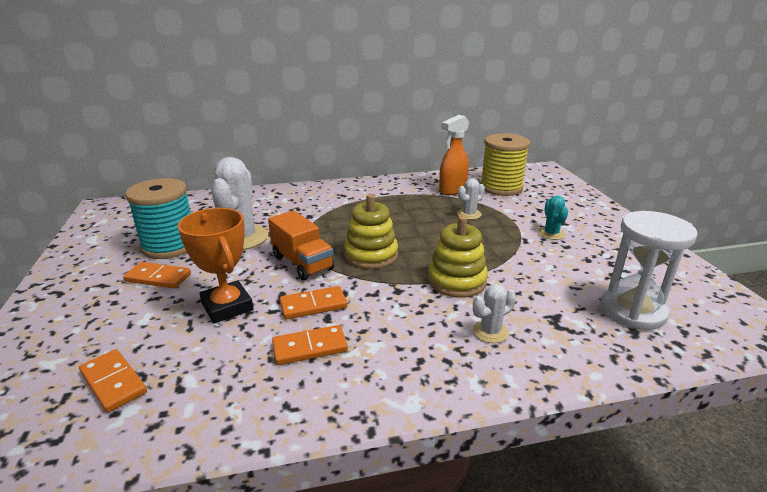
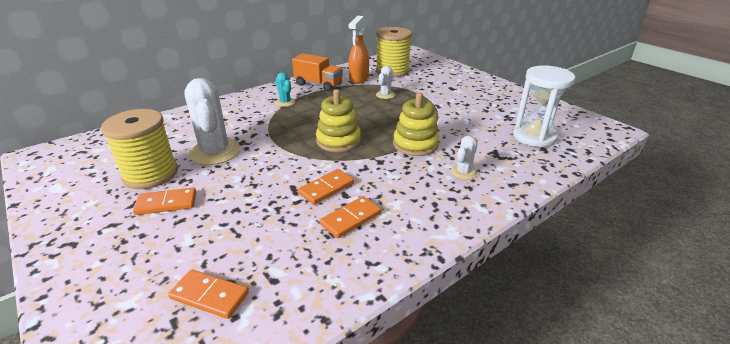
camera: 25 degrees left, 5 degrees up
(170, 246) = (150, 174): turquoise spool -> yellow spool
(227, 306) = (255, 209): orange trophy -> none
(302, 263) = (288, 159): orange truck -> orange truck (318, 84)
(551, 234) = (451, 97): turquoise cactus -> turquoise cactus (285, 102)

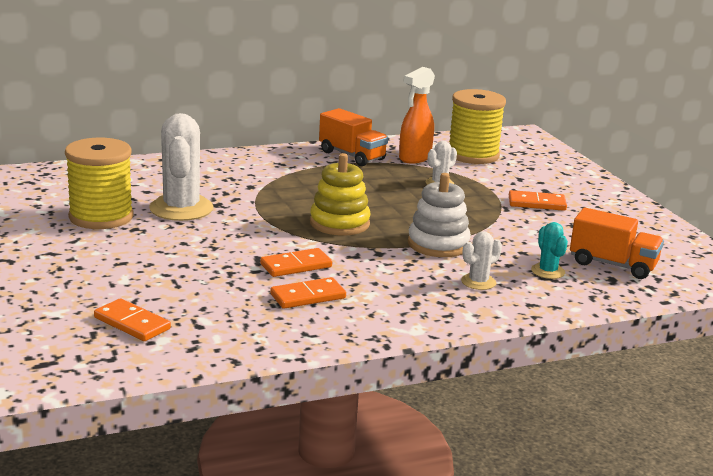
camera: 15 degrees right, 10 degrees down
(166, 203) = (111, 246): orange domino -> orange domino (537, 203)
(285, 102) = (294, 170): turquoise cactus -> turquoise cactus (548, 271)
(415, 144) = (438, 244): yellow stacking toy -> white stacking toy
(534, 136) = (612, 265): white hourglass -> orange truck

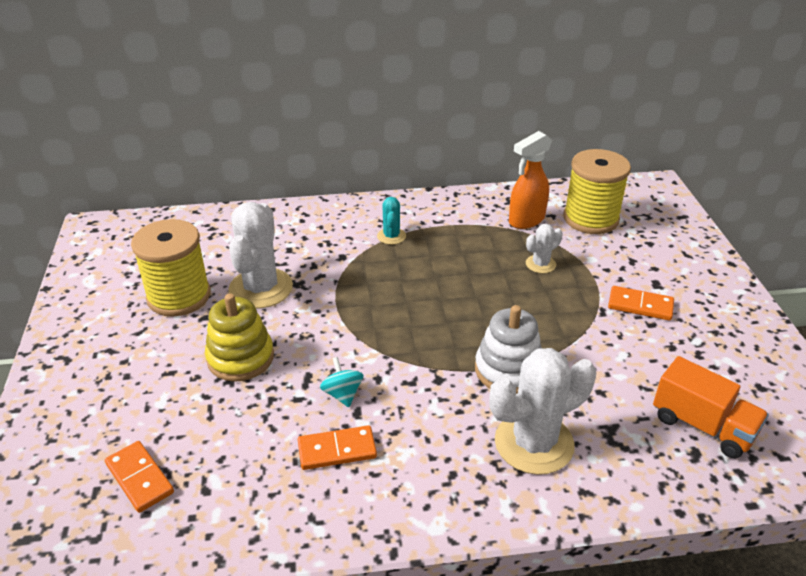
camera: 15 degrees right, 15 degrees up
(296, 266) = (342, 394): orange domino -> turquoise spinning top
(339, 223) = (412, 325): yellow stacking toy -> yellow stacking toy (240, 358)
(352, 156) = (461, 213): orange truck -> none
(478, 282) = (534, 443): white cactus -> white cactus, size x2.01
(548, 271) = (621, 431): turquoise cactus -> turquoise cactus (391, 236)

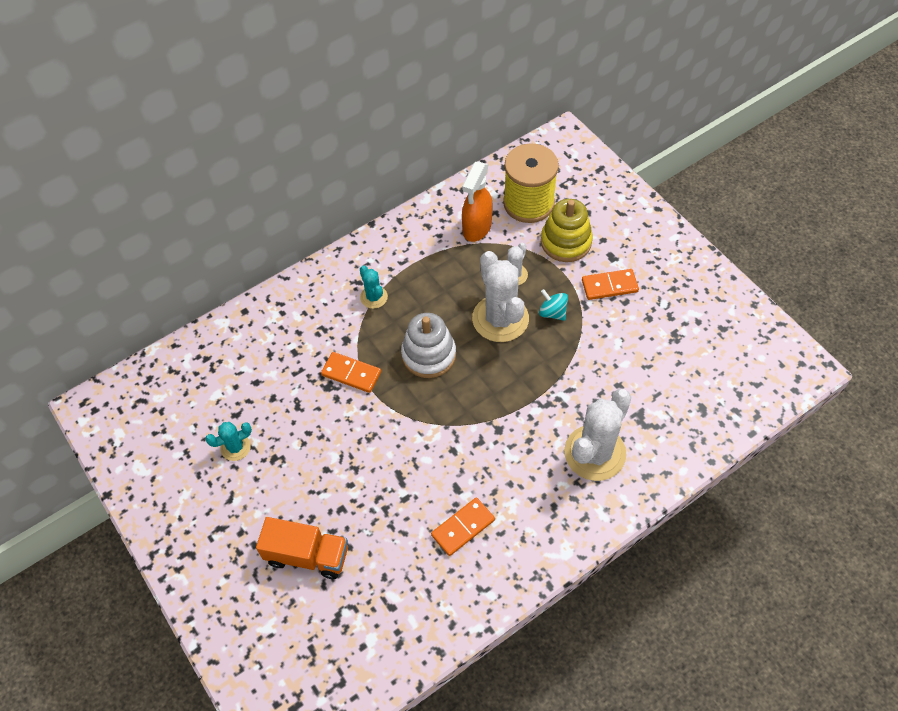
camera: 25 degrees left, 20 degrees up
(140, 478) = (336, 623): orange domino -> orange domino (351, 373)
(179, 296) = (235, 447): yellow spool -> turquoise cactus
(240, 358) = (334, 483): yellow stacking toy -> yellow stacking toy (566, 242)
(261, 288) = (300, 406): white cactus -> white cactus (500, 318)
(342, 394) = (436, 477): turquoise spinning top -> turquoise spinning top (552, 312)
(508, 370) = (544, 396): white stacking toy -> white stacking toy (429, 355)
(702, 426) = (698, 382): orange truck -> orange truck (307, 555)

